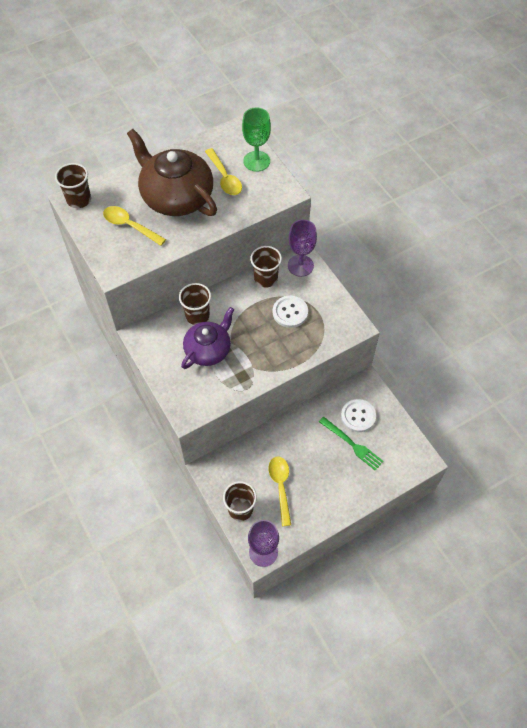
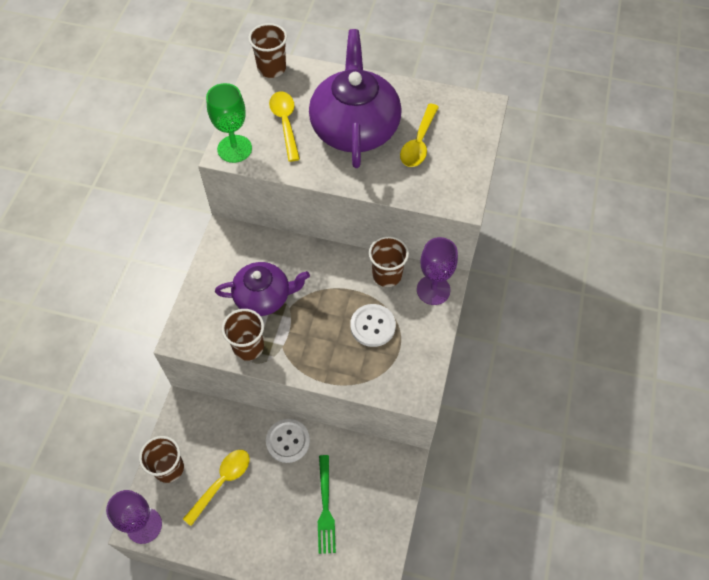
camera: 45 degrees right, 0 degrees up
(176, 197) = (355, 127): brown teapot -> purple teapot
(197, 315) = (289, 258): brown cup -> brown cup (248, 347)
(256, 161) = (467, 149): green goblet -> green goblet (234, 149)
(358, 416) = (360, 486): white button -> white button (288, 441)

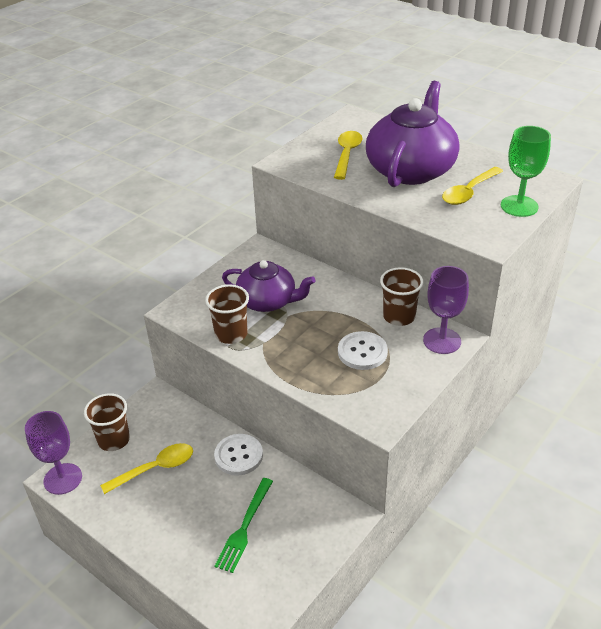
camera: 25 degrees right, 20 degrees down
(234, 149) = (290, 161): green goblet -> green goblet (519, 206)
(271, 68) = (356, 119): brown cup -> none

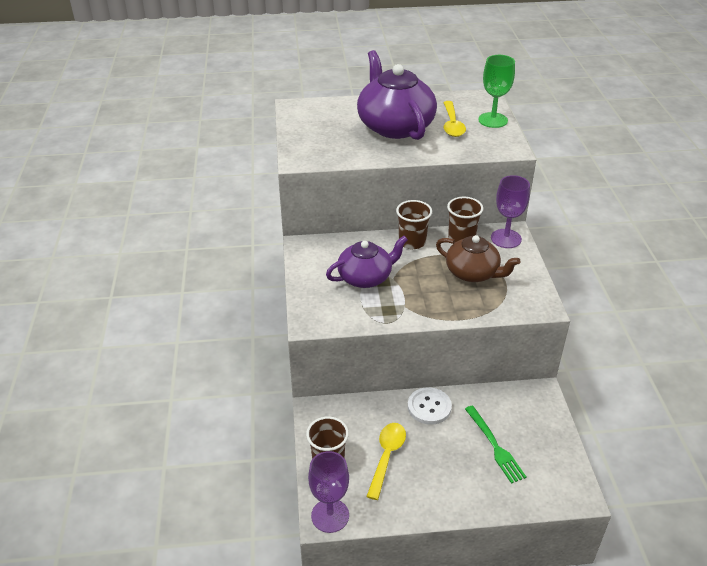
camera: 45 degrees left, 0 degrees up
(231, 334) = (374, 313): brown cup -> brown cup (412, 242)
(347, 154) = (336, 135): yellow spoon -> none
(362, 352) = (473, 273): white button -> brown teapot

